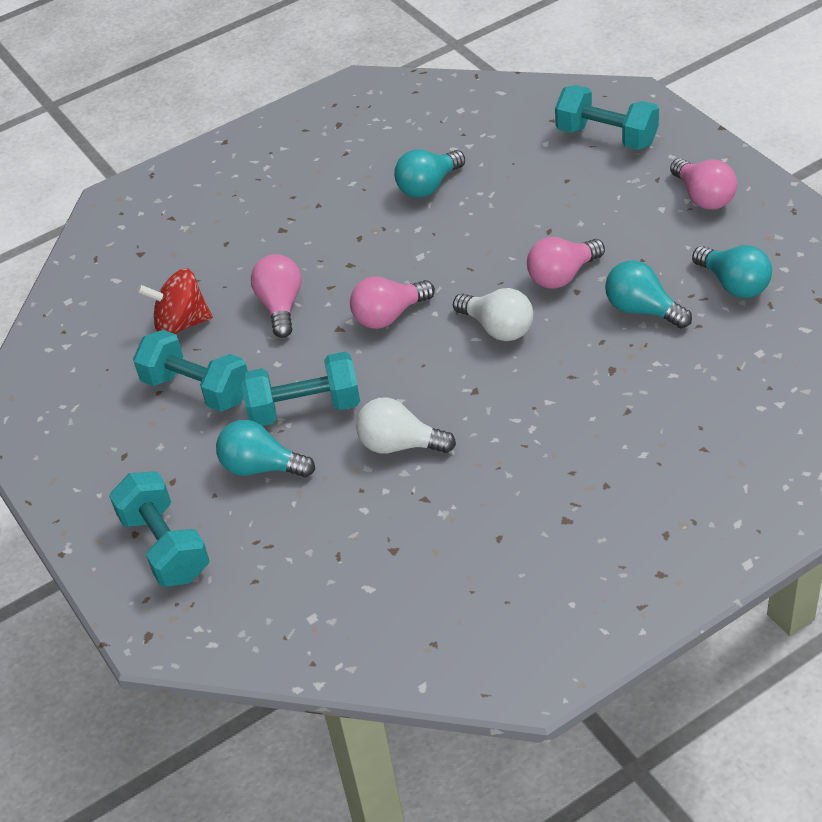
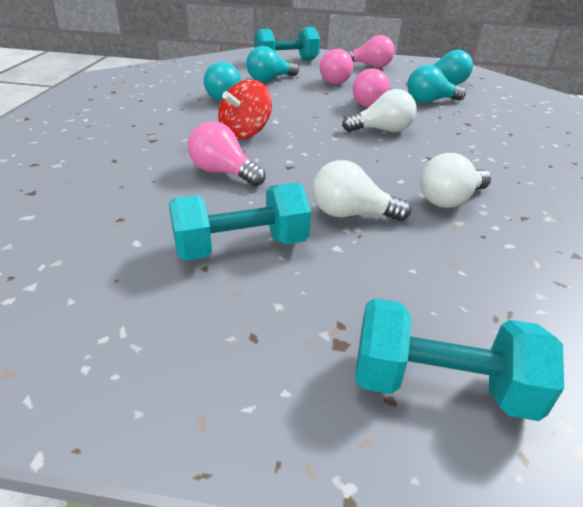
camera: 55 degrees left, 10 degrees down
(181, 324) = (150, 215): red spinning top -> red spinning top (245, 133)
(261, 467) = (393, 265): turquoise light bulb -> turquoise light bulb (269, 80)
(304, 408) = (351, 214): turquoise dumbbell -> white light bulb
(389, 316) = (310, 149): pink light bulb -> pink light bulb (335, 81)

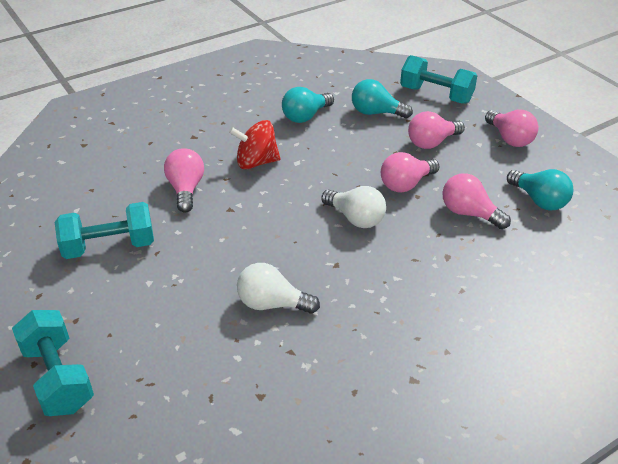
camera: 50 degrees right, 5 degrees up
(241, 247) = (109, 246): turquoise dumbbell -> turquoise dumbbell turned 45 degrees counterclockwise
(351, 214) = (195, 268): white light bulb -> none
(430, 101) = (469, 213): turquoise light bulb -> pink light bulb

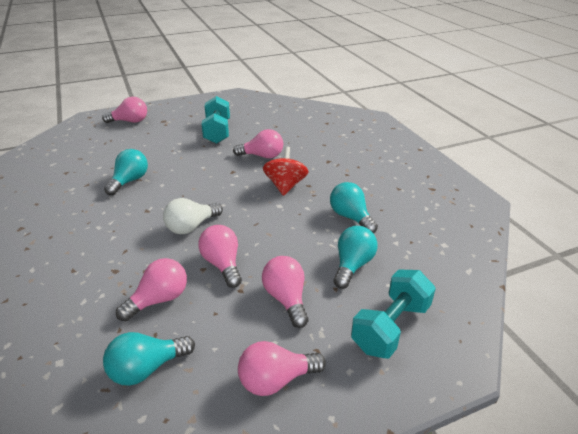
camera: 100 degrees right, 5 degrees down
(58, 377) = (130, 121): turquoise dumbbell -> pink light bulb
(272, 304) = (130, 181): white light bulb -> turquoise light bulb

